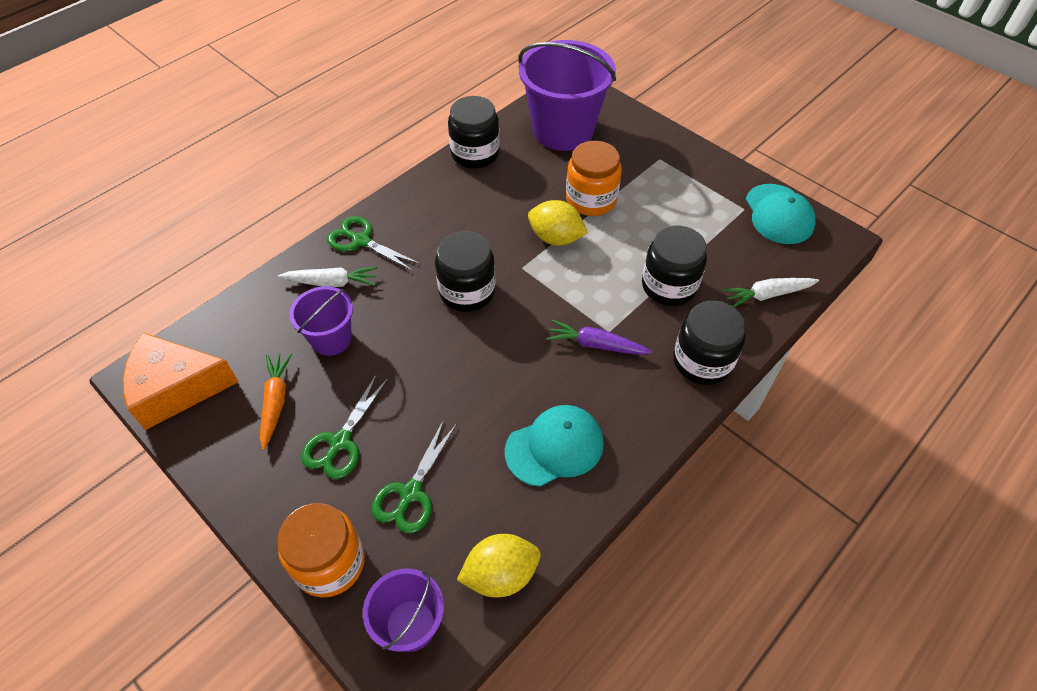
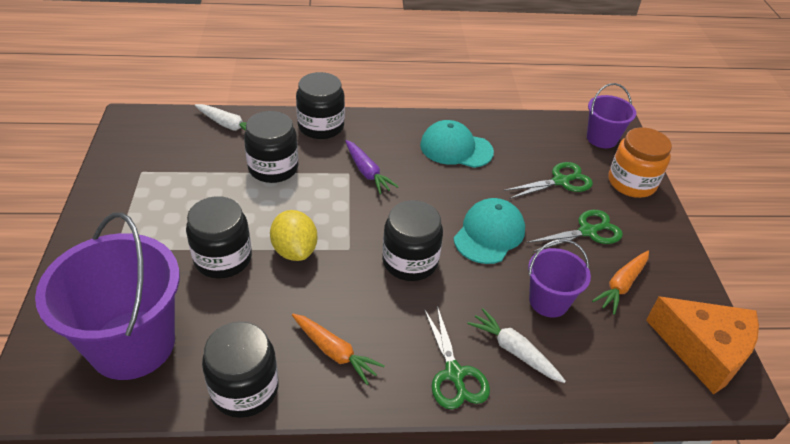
camera: 140 degrees left, 10 degrees down
(449, 201) = (334, 352): none -> orange carrot
(500, 574) = (540, 127): yellow lemon -> none
(591, 199) = (223, 258): orange jar -> black jar
(779, 214) = (130, 153): turquoise cap -> turquoise cap (489, 234)

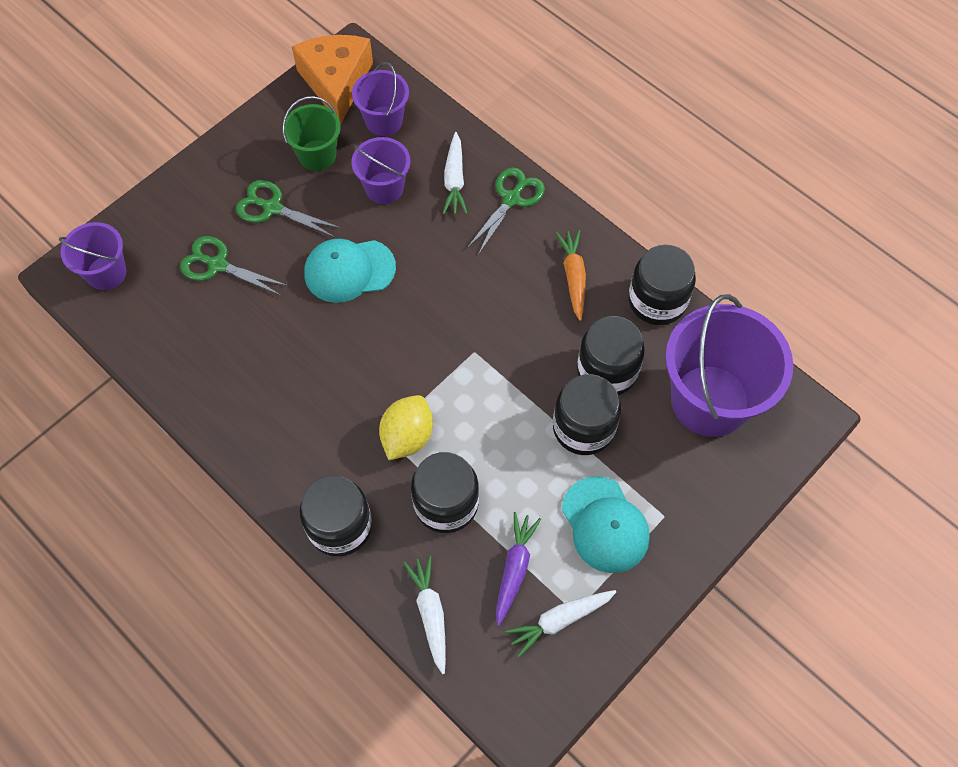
camera: 130 degrees left, 20 degrees up
(148, 163) = (559, 620): none -> white carrot
(294, 250) = (519, 387): yellow lemon -> yellow lemon (407, 436)
(367, 172) = (367, 421): purple carrot -> purple carrot (514, 569)
(410, 261) = (441, 300): black jar -> black jar (607, 371)
(456, 148) = (251, 379): turquoise cap -> turquoise cap (605, 525)
(621, 285) = (317, 155): orange carrot -> green bucket
(627, 351) = (384, 121): none -> purple bucket
(631, 183) = (164, 213): orange jar -> none

